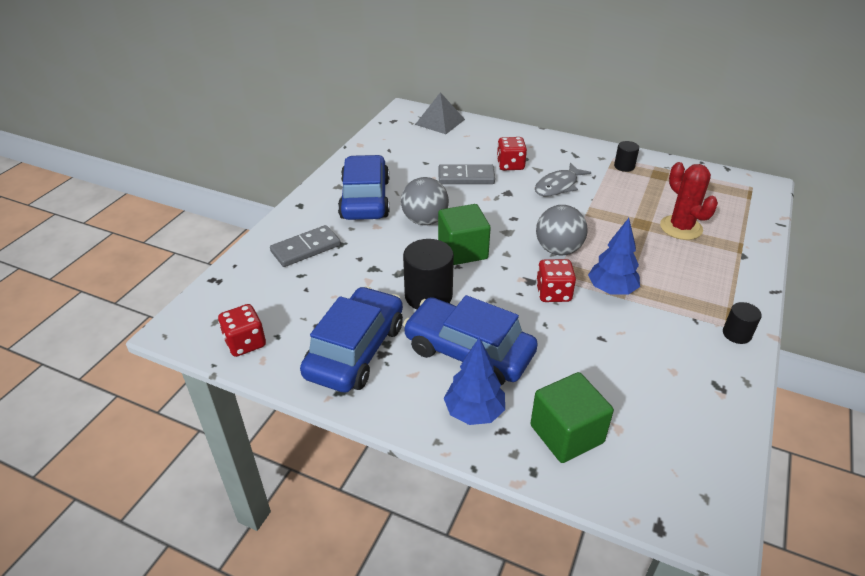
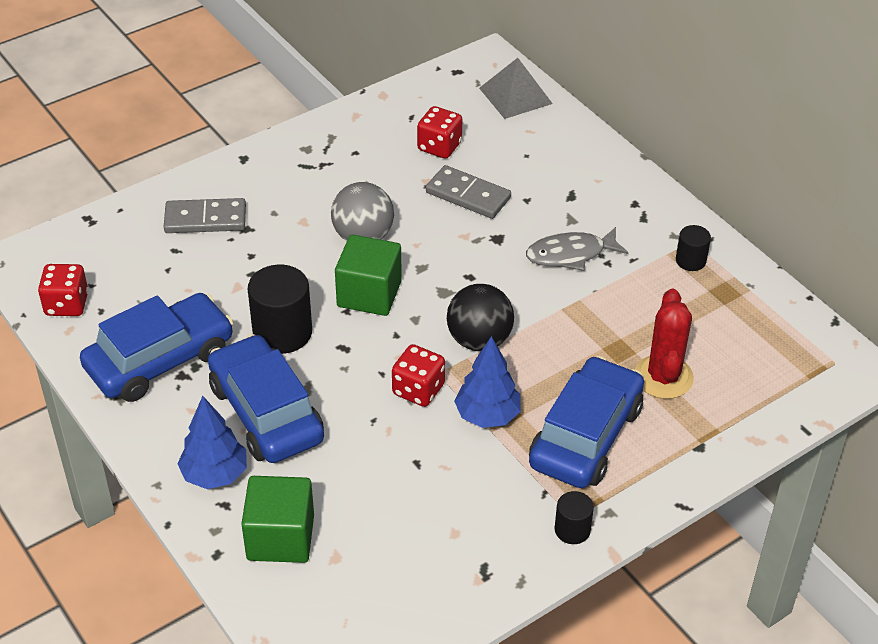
camera: 30 degrees right, 5 degrees up
(365, 199) = (321, 179): blue car -> blue car (586, 436)
(510, 165) = (541, 199): red dice -> red dice (439, 146)
(558, 250) = (479, 340): grey ball -> black ball

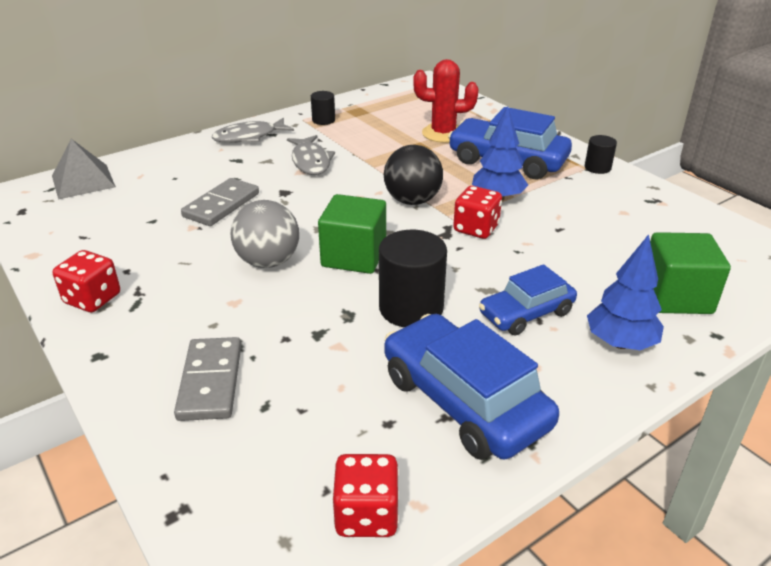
camera: 90 degrees left, 10 degrees down
(266, 413) = (526, 313): blue car -> blue car, size x0.61
(439, 146) = (141, 220): red dice -> red dice (92, 299)
(632, 199) = (249, 137): none -> grey fish

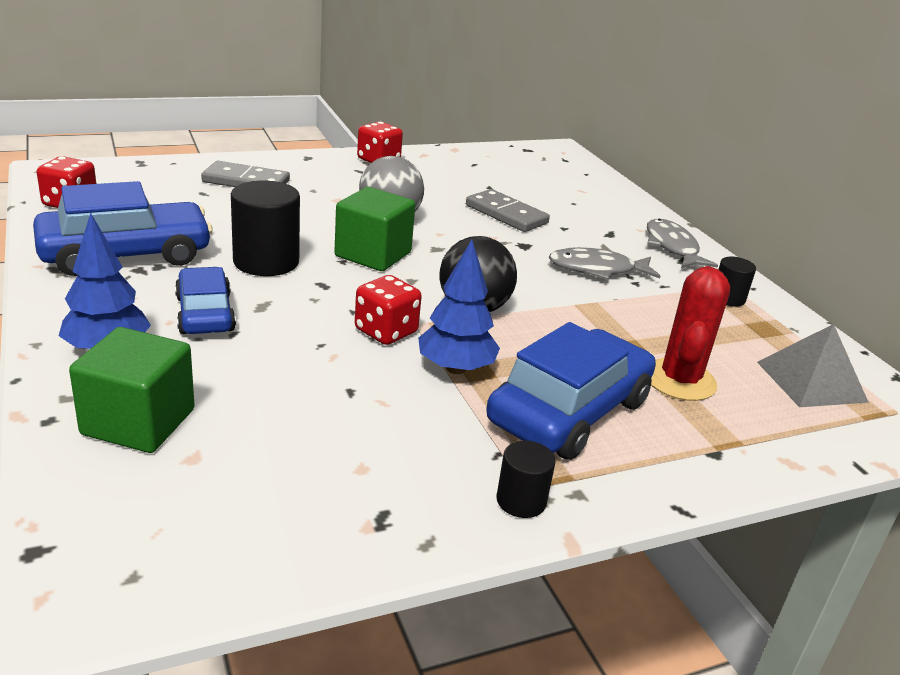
camera: 100 degrees right, 5 degrees down
(83, 181) = (576, 170): grey pyramid -> grey pyramid (811, 381)

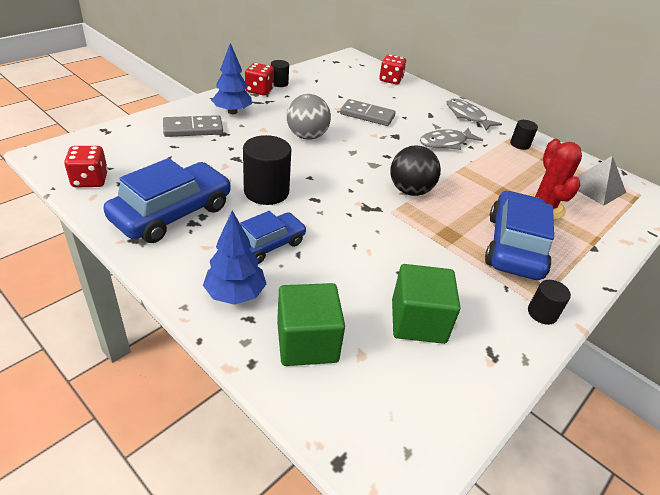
camera: 25 degrees left, 10 degrees up
(205, 314) = (268, 245): blue car -> blue car turned 90 degrees clockwise
(373, 254) = (322, 167): green cube -> green cube (418, 321)
(386, 331) = (380, 223): red dice -> red dice (390, 80)
(415, 158) = (279, 83): none -> black cylinder
(455, 368) = (438, 237): blue tree -> blue tree (232, 112)

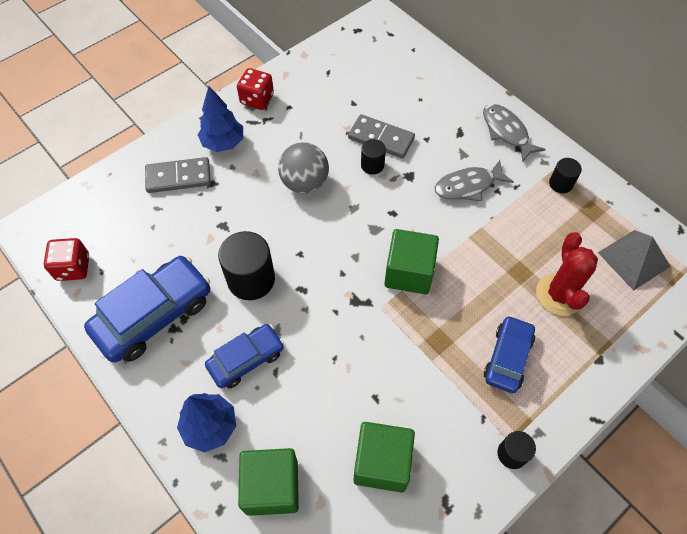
camera: 10 degrees right, 20 degrees up
(279, 83) = (282, 83): black cylinder -> black cylinder (372, 165)
(390, 80) = (422, 64): red dice -> none
(410, 191) = (409, 272): black ball -> green cube
(514, 246) = (507, 358): blue car -> blue car, size x0.61

